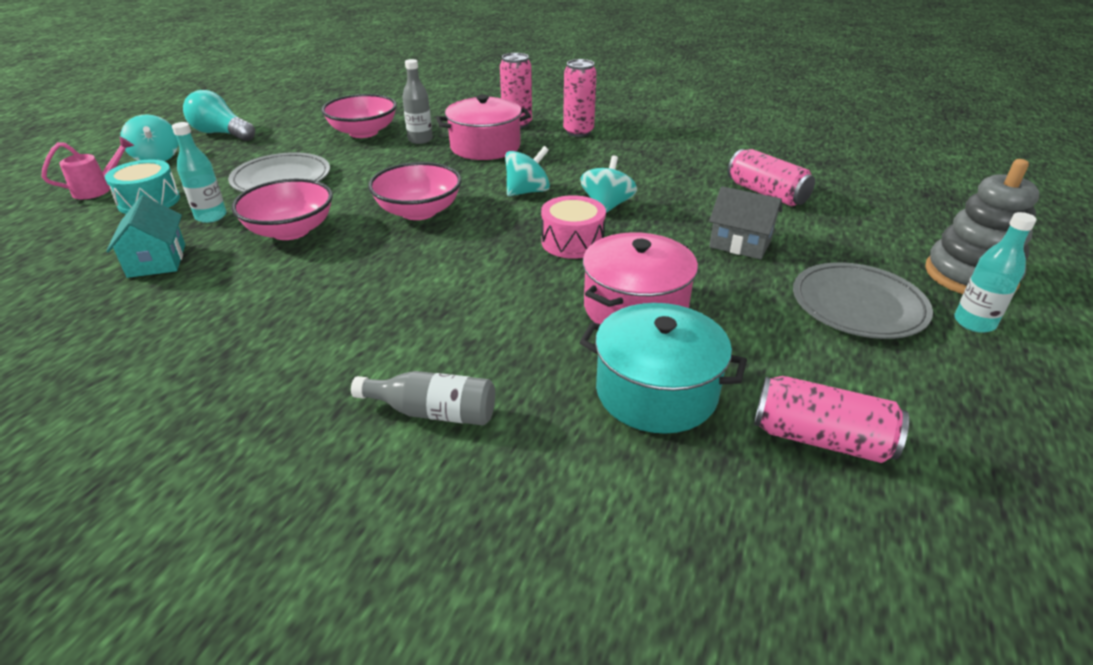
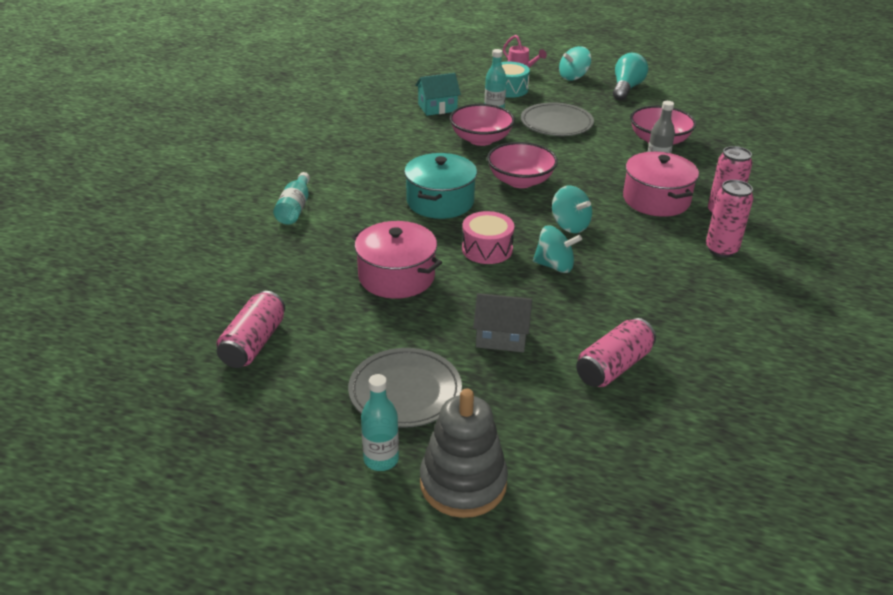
camera: 85 degrees right, 0 degrees up
(433, 412) = (295, 208): grey bottle -> turquoise bottle
(656, 391) = (304, 282): turquoise pot -> turquoise pot (440, 201)
(740, 243) = (501, 337): grey house -> grey house turned 75 degrees clockwise

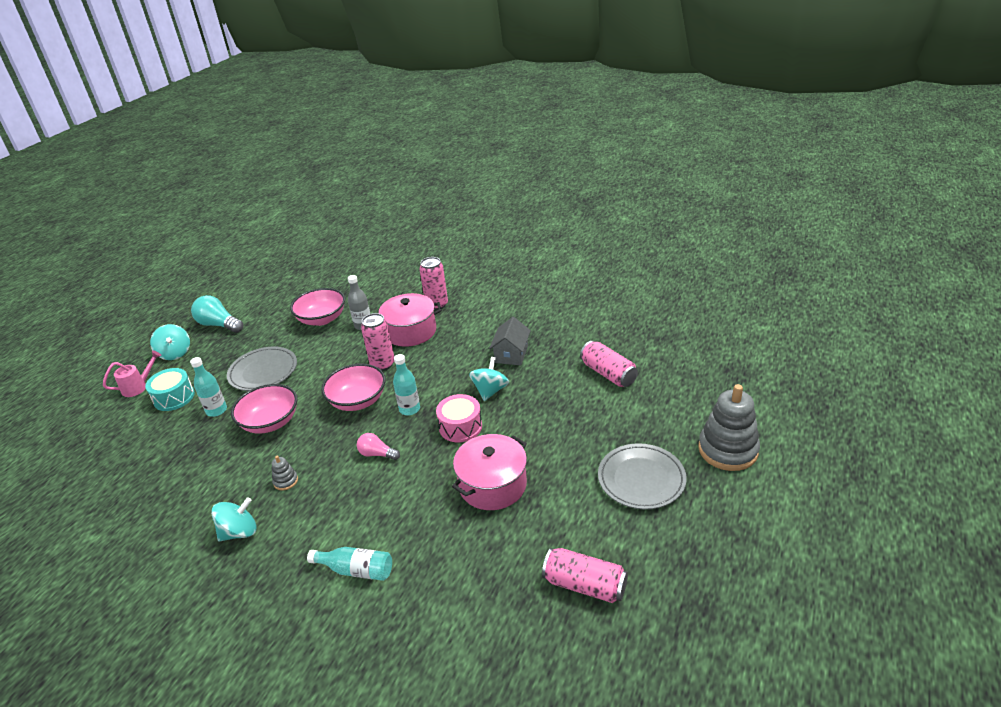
camera: 80 degrees left, 0 degrees up
(381, 459) = (714, 492): turquoise bottle -> turquoise bottle (409, 409)
(402, 159) = (285, 481): none -> grey stacking toy
(437, 108) = (184, 452): turquoise house -> none
(440, 201) = (377, 454): turquoise pot -> pink light bulb
(501, 337) = (576, 424): grey house -> grey house (511, 354)
(570, 225) = (435, 378): turquoise spinning top -> turquoise spinning top (239, 532)
(721, 249) = (482, 312): pink can -> pink can (382, 364)

